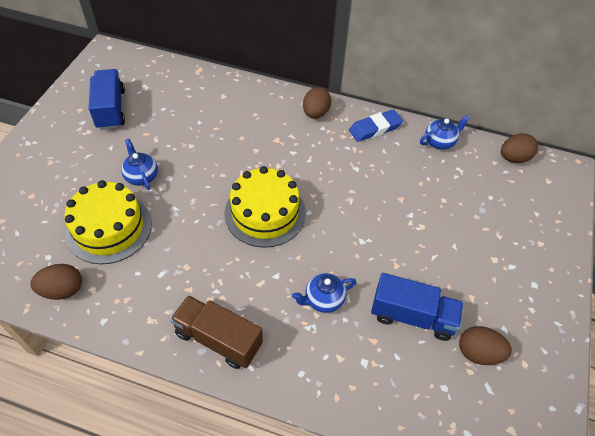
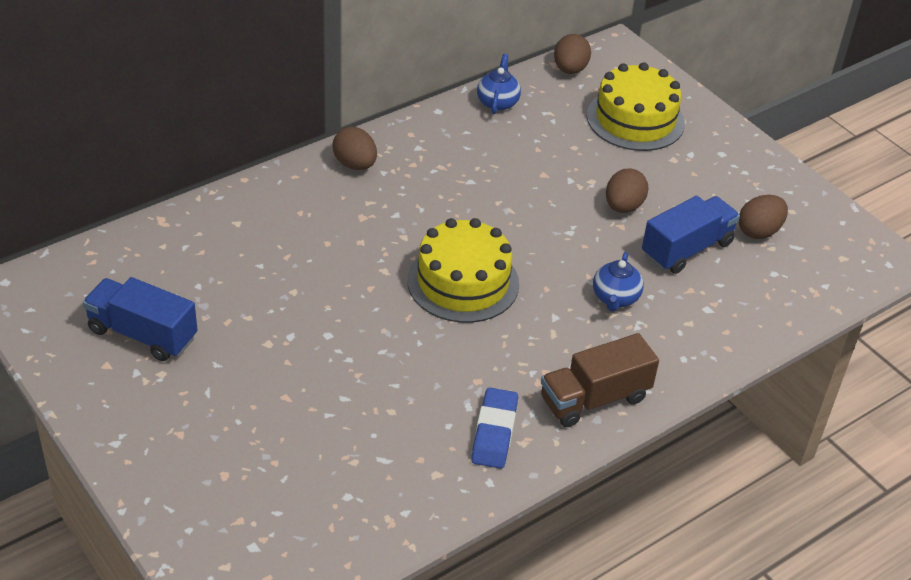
camera: 55 degrees left, 10 degrees down
(62, 290) = (413, 501): brown egg -> brown egg (623, 207)
(109, 228) = (356, 421): yellow cake -> yellow cake (635, 119)
(141, 176) = (300, 357): blue teapot -> none
(375, 128) = (428, 135): blue eraser -> blue eraser (494, 432)

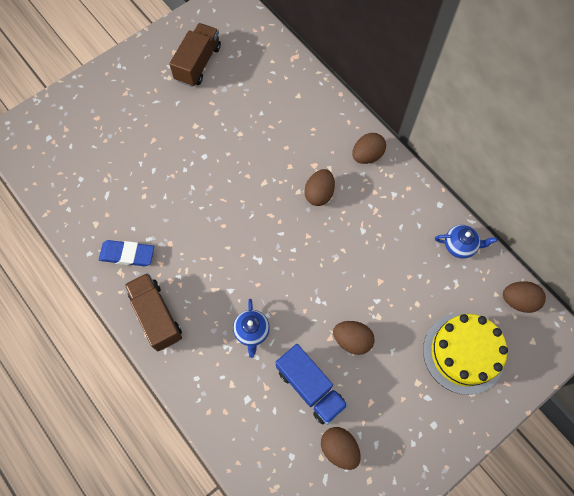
camera: 90 degrees right, 25 degrees up
(142, 334) = (198, 63): blue truck -> brown truck
(410, 216) = (319, 194): none -> brown egg
(463, 282) = (258, 230): yellow cake -> none
(615, 298) = (252, 331): blue teapot -> blue teapot turned 105 degrees counterclockwise

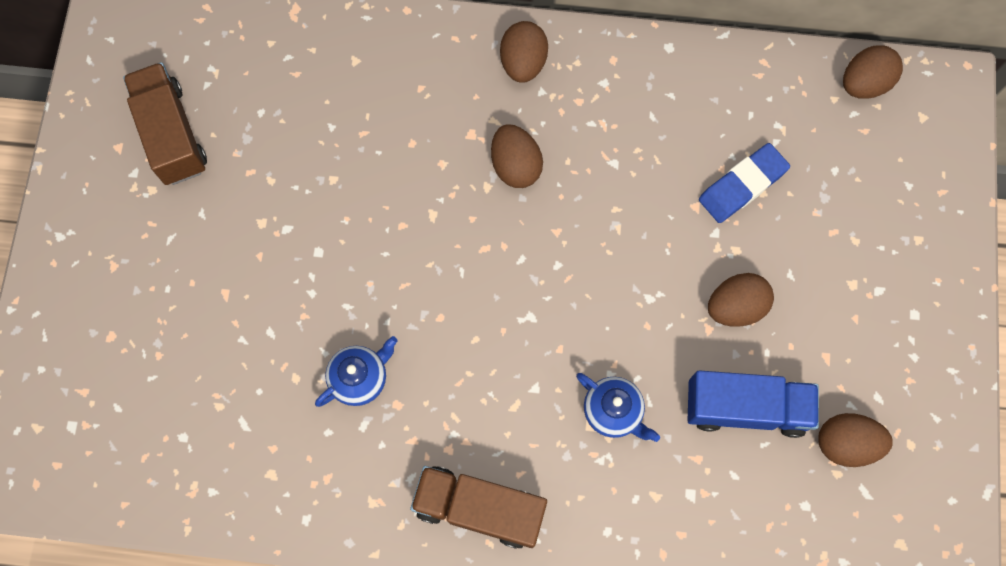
camera: 45 degrees left, 5 degrees up
(127, 254) = (358, 472): blue eraser -> blue eraser (742, 185)
(460, 246) = (741, 77): blue teapot -> blue teapot (360, 378)
(463, 353) = (866, 201): yellow cake -> none

